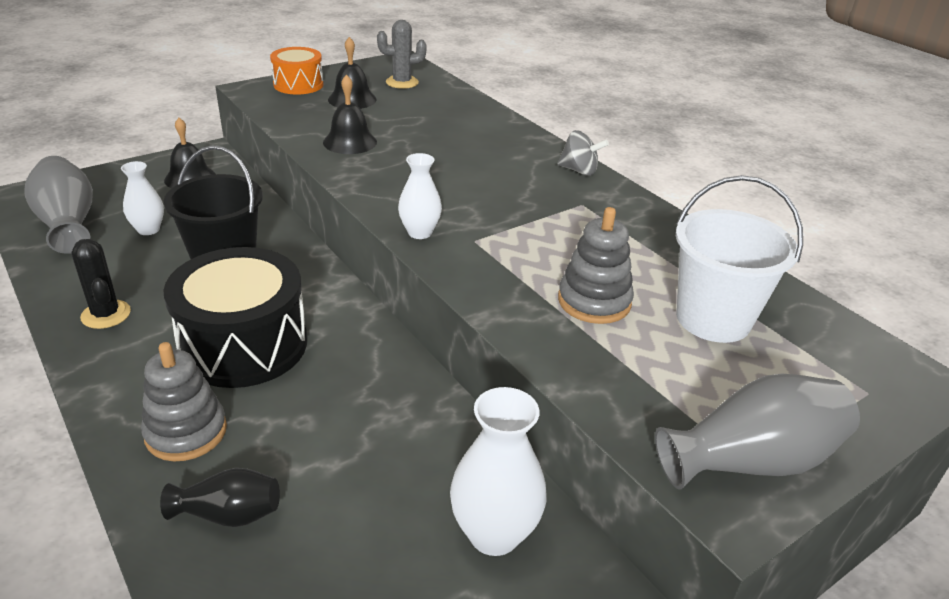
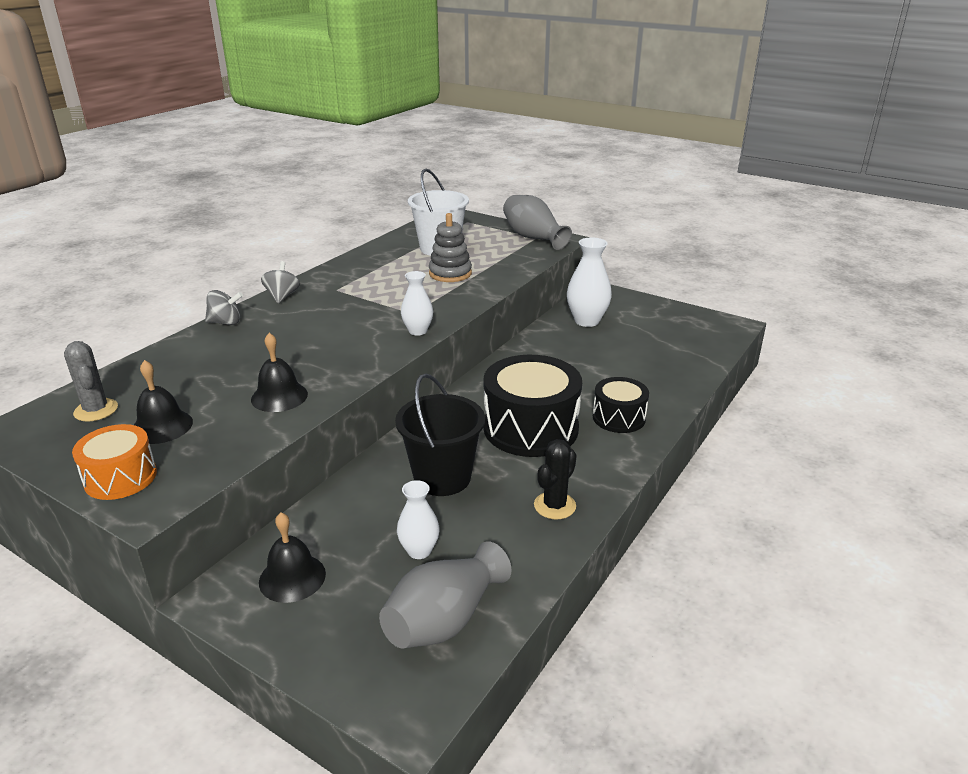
camera: 110 degrees left, 5 degrees down
(186, 432) = (619, 418): grey stacking toy -> black drum
(229, 514) = (650, 384): black vase -> none
(528, 137) = (226, 322): none -> grey spinning top

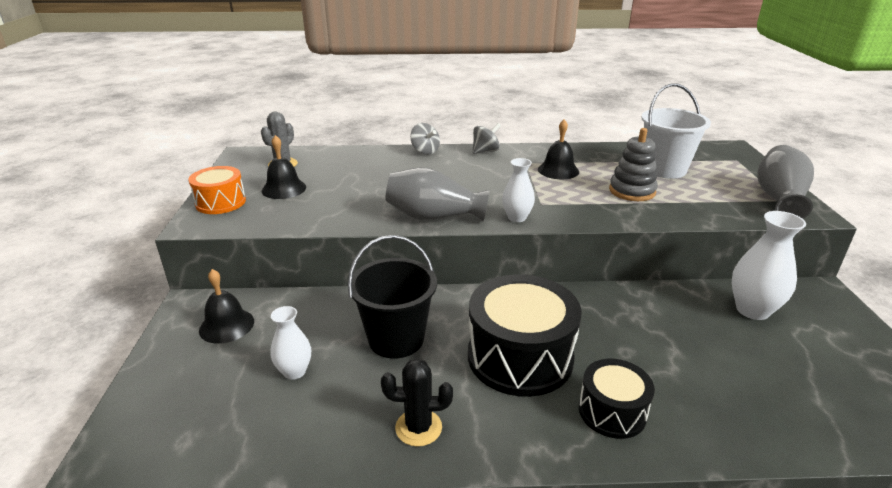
camera: 55 degrees right, 0 degrees up
(279, 396) = (357, 208): black bell -> black bell (558, 170)
(444, 620) = (220, 426): grey vase -> grey vase (433, 216)

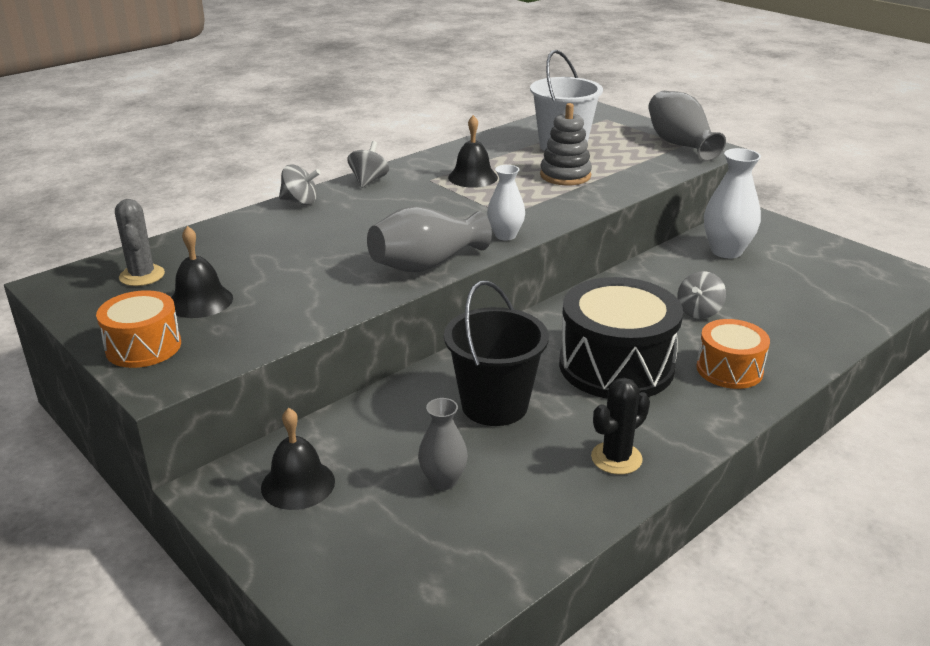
camera: 40 degrees left, 0 degrees up
(294, 371) = (443, 481): white vase -> grey vase
(612, 411) = (729, 369): black drum -> orange drum
(652, 349) = (699, 312): none -> grey spinning top

